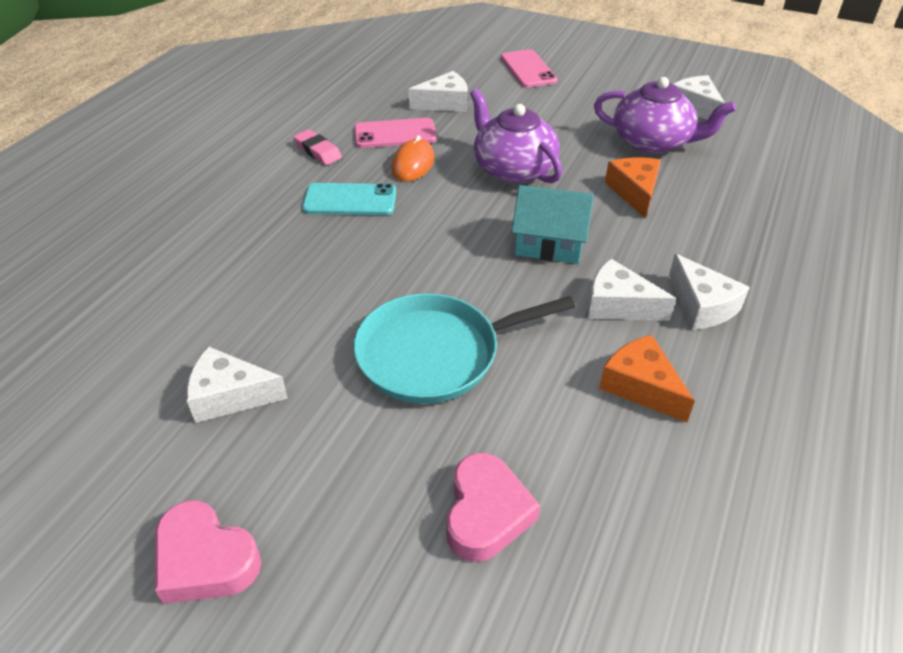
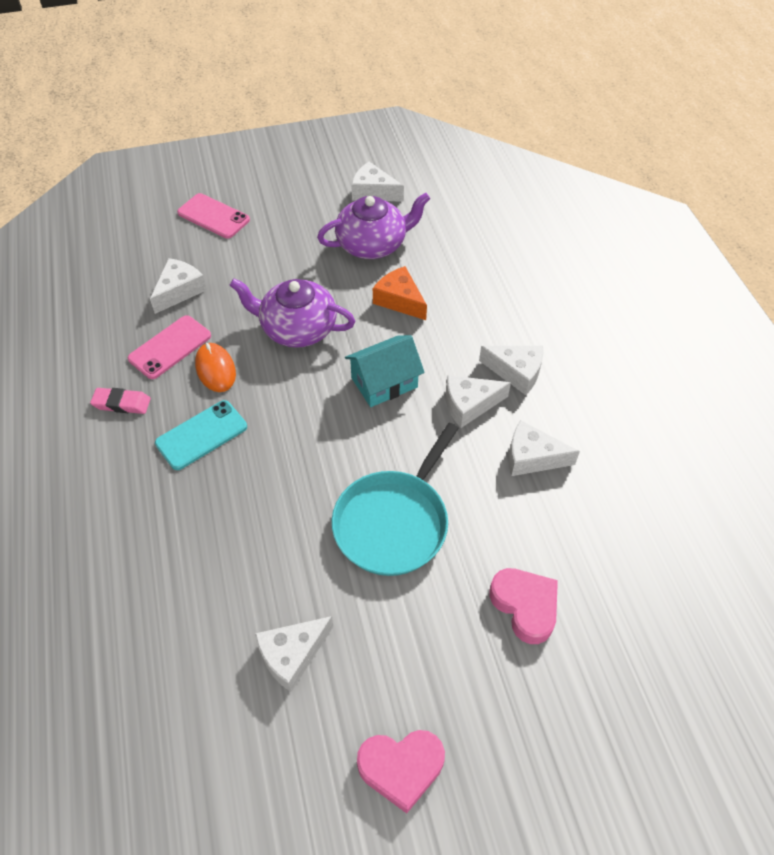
camera: 40 degrees left, 10 degrees up
(641, 386) = (532, 457): orange cheese -> white cheese

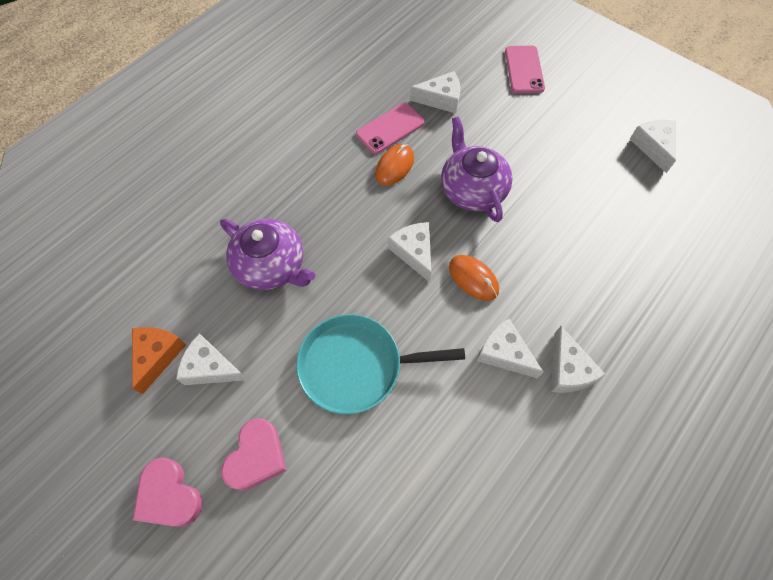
camera: 55 degrees right, 10 degrees up
(122, 403) = (325, 136): pink eraser -> none
(170, 347) = (390, 128): pink phone -> pink phone turned 45 degrees counterclockwise
(201, 435) = (336, 196): turquoise phone -> none
(372, 244) = (599, 182): purple teapot -> purple teapot (271, 266)
(384, 382) = (473, 278): turquoise house -> orange mouse
(399, 300) = (561, 237): orange cheese -> orange cheese (157, 356)
(525, 606) = (350, 511): pink heart -> pink heart (257, 457)
(532, 457) = (492, 434): white cheese -> white cheese (414, 252)

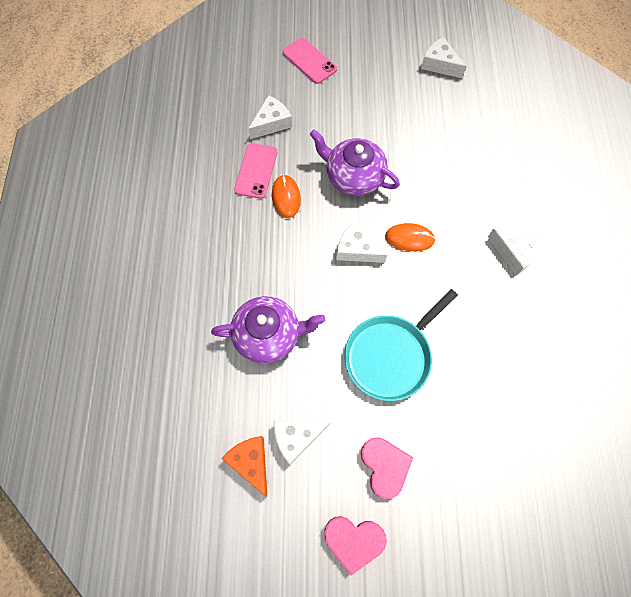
camera: 40 degrees left, 5 degrees up
(504, 353) = (470, 273): white cheese -> none

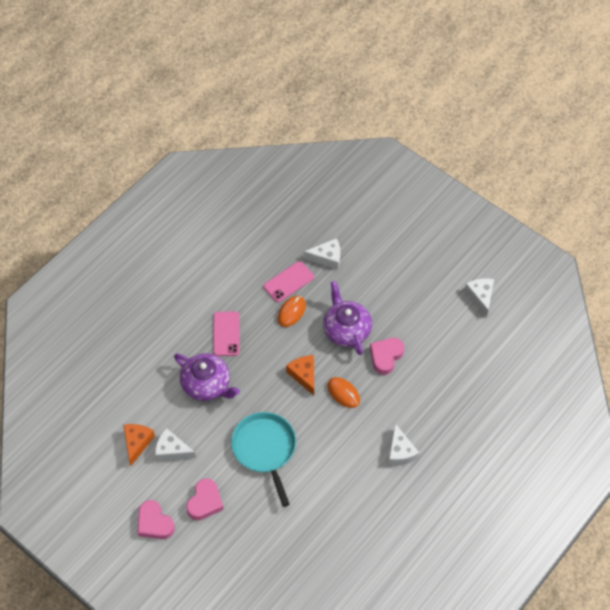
camera: 40 degrees right, 10 degrees down
(309, 61) = (392, 232): pink phone -> pink phone (226, 334)
(356, 249) = (304, 375): white cheese -> orange cheese
(390, 355) = (265, 449): turquoise pan -> turquoise pan turned 75 degrees clockwise
(413, 175) = (386, 356): none -> pink heart

